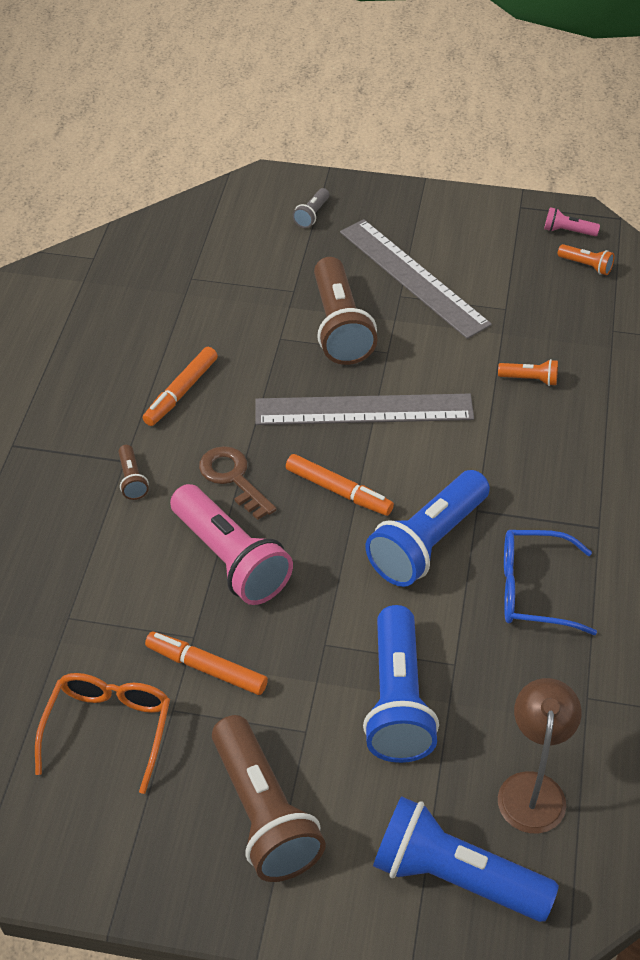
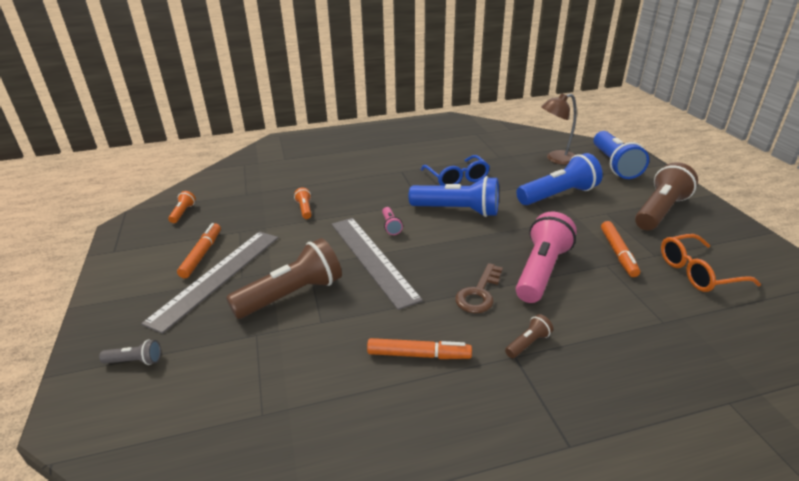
camera: 115 degrees left, 15 degrees down
(338, 490) = (449, 248): orange marker -> orange marker (201, 255)
(568, 231) = (144, 226): pink flashlight -> pink flashlight (391, 226)

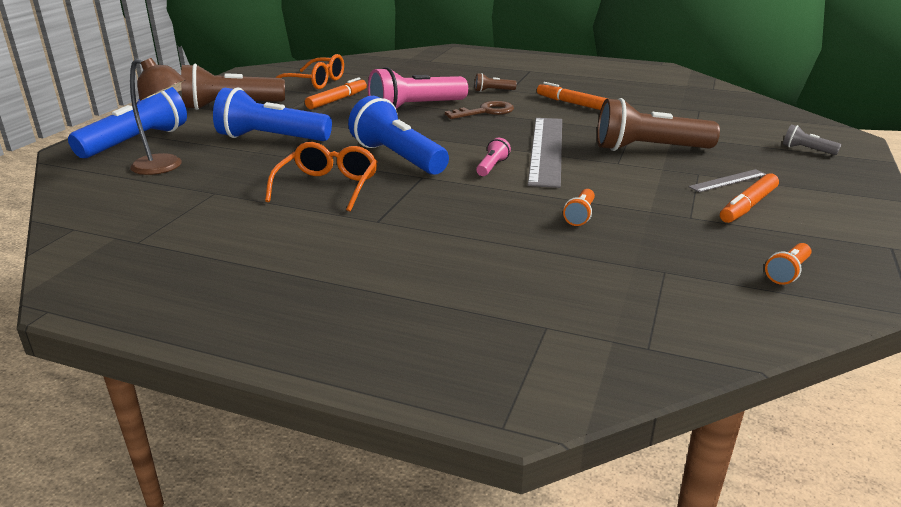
camera: 145 degrees left, 5 degrees down
(217, 277) = (728, 181): grey ruler -> grey ruler, size x0.46
(457, 178) = (328, 186): blue glasses -> orange glasses

